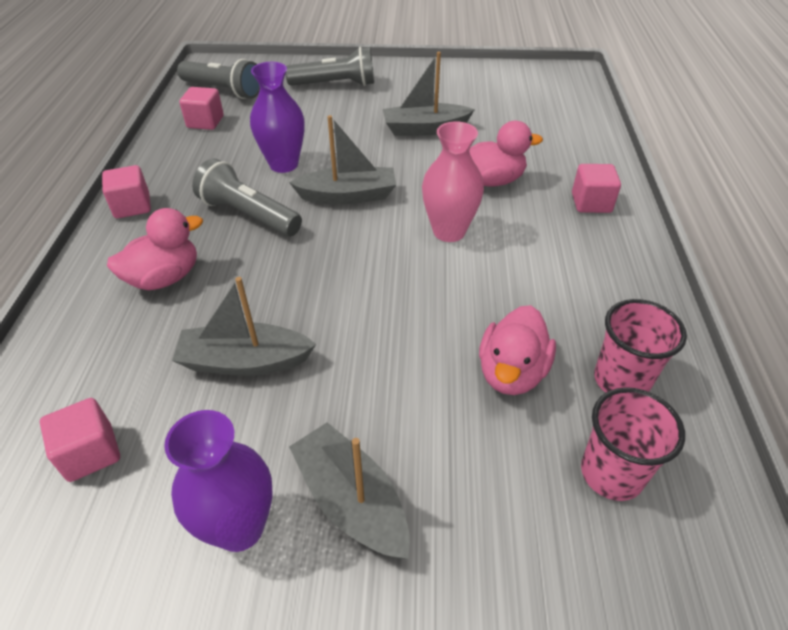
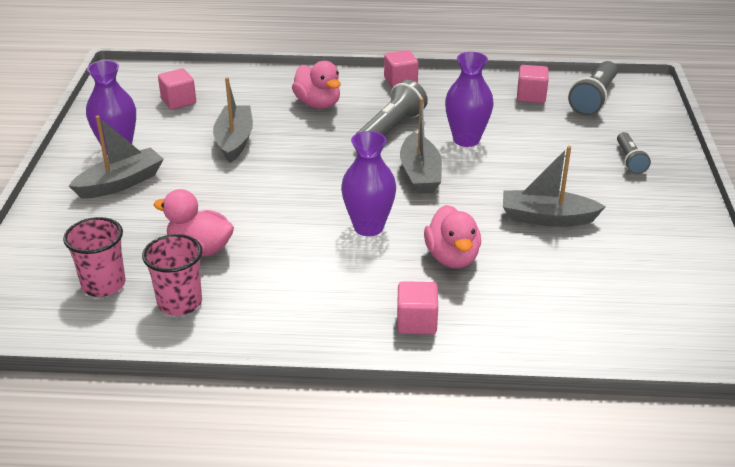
camera: 90 degrees right, 10 degrees down
(335, 84) = (629, 160): grey flashlight -> grey flashlight, size x0.61
(425, 129) = (547, 218): grey boat -> grey boat turned 75 degrees counterclockwise
(449, 231) = (368, 227): pink vase -> purple vase

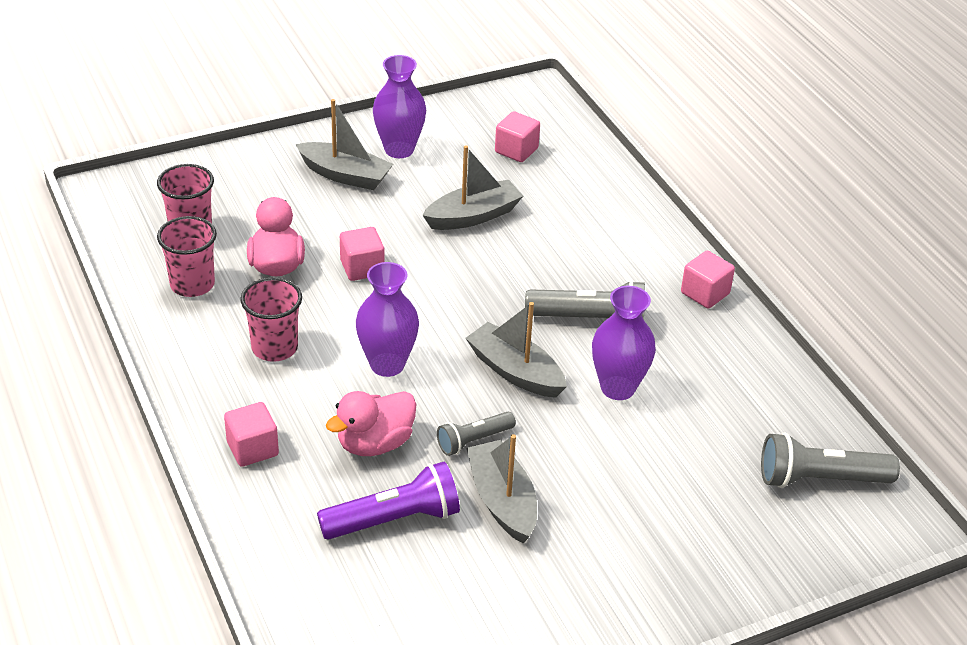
camera: 60 degrees right, 5 degrees up
(303, 278) = (274, 348): none -> pink cup
(318, 104) = (596, 247): pink duck -> none
(420, 174) = (515, 371): grey boat -> grey boat turned 75 degrees clockwise
(531, 96) = (772, 417): pink cube -> pink cube (362, 268)
(539, 271) = (394, 520): none -> purple flashlight
(629, 160) = (689, 549): grey flashlight -> grey flashlight (473, 440)

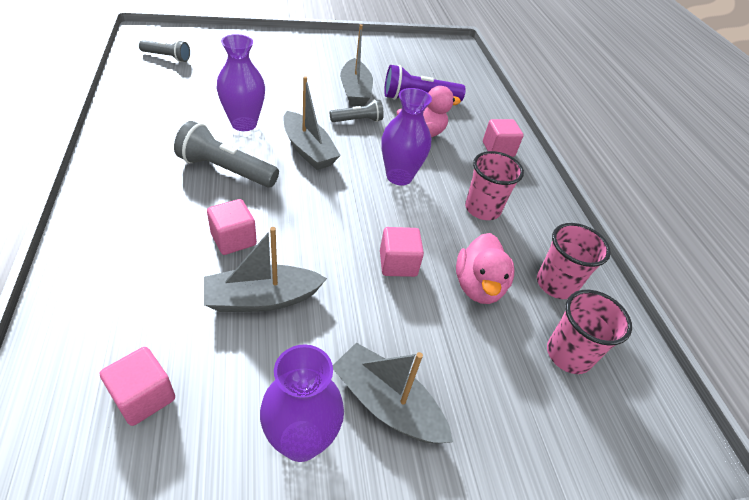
camera: 170 degrees left, 5 degrees up
(705, 293) = (111, 166): pink cube -> pink cube (233, 239)
(820, 479) = (167, 57): grey flashlight -> grey flashlight, size x0.61

